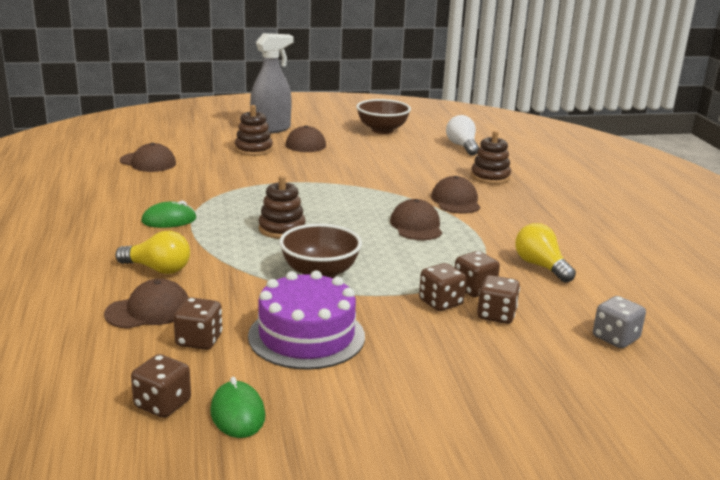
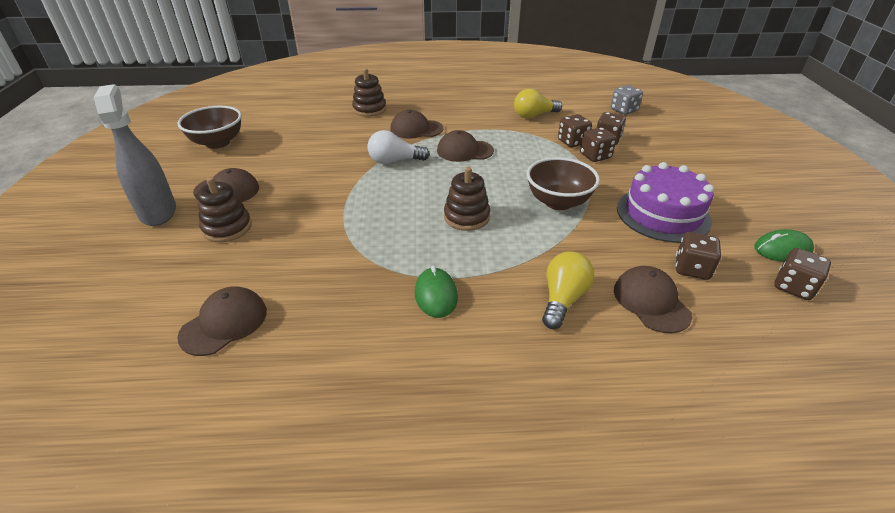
camera: 80 degrees left, 15 degrees up
(462, 146) = (290, 111): white light bulb -> white light bulb (394, 161)

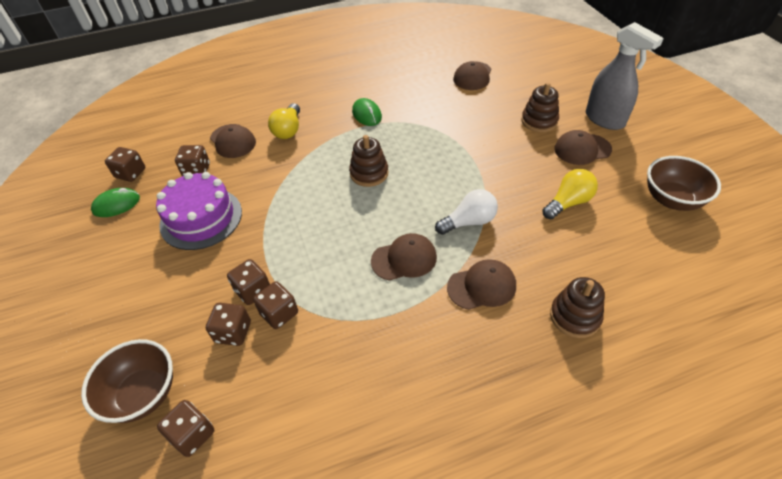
camera: 165 degrees right, 10 degrees up
(534, 116) = (336, 370): yellow light bulb -> yellow light bulb (568, 202)
(558, 202) = (294, 209): brown bowl -> brown bowl (143, 394)
(623, 110) = (192, 434): grey dice -> brown dice

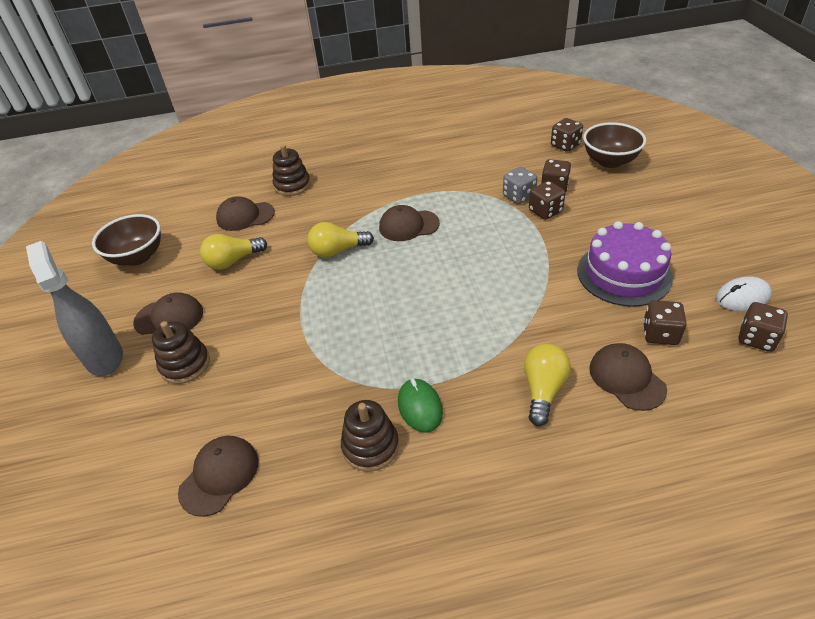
camera: 170 degrees left, 5 degrees down
(116, 204) = (742, 297): green mouse -> white mouse
(279, 313) = (519, 196): brown dice -> grey dice
(369, 173) = (429, 310): brown stacking toy -> brown stacking toy (370, 446)
(469, 222) = (337, 251): white light bulb -> yellow light bulb
(482, 286) = (350, 204): brown cap -> brown cap (245, 216)

